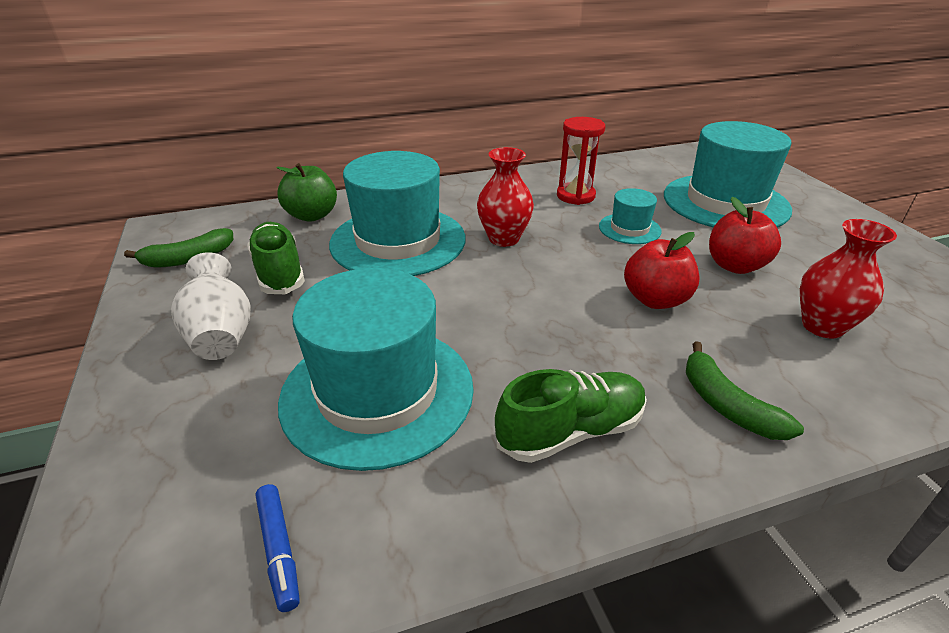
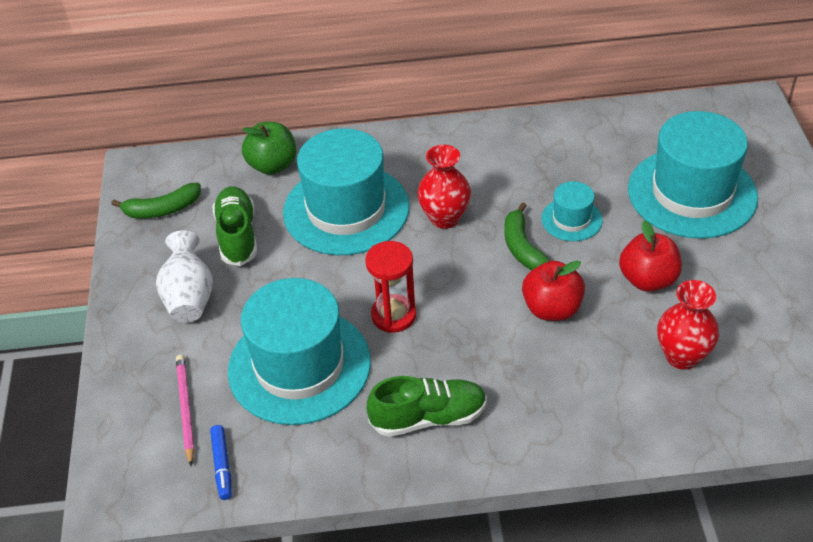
camera: 15 degrees right, 10 degrees up
(216, 471) = (185, 409): none -> pink pencil
(575, 196) = (538, 165): red hourglass -> red hourglass (393, 315)
(726, 405) = (554, 414): green banana -> green banana (522, 247)

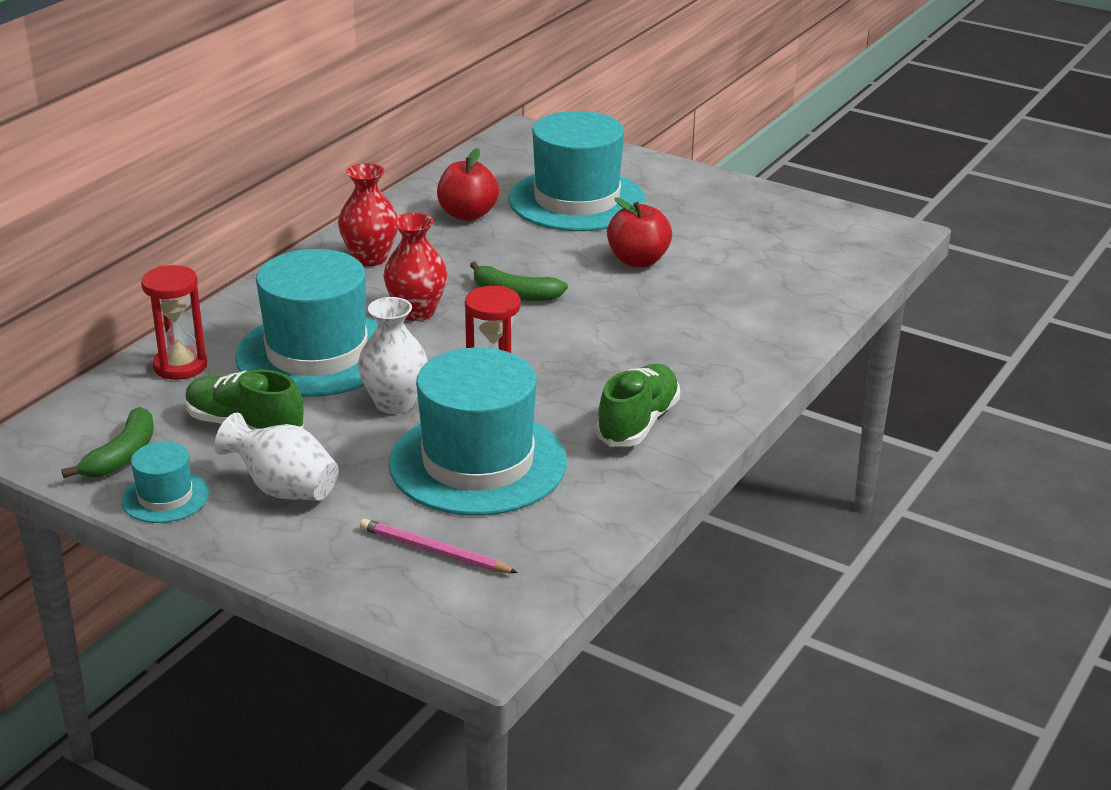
camera: 55 degrees left, 15 degrees down
(222, 465) = (538, 557): blue marker -> none
(272, 165) = (180, 366): green apple -> red hourglass
(327, 281) = (394, 403): none -> white vase
(552, 309) = (604, 313): red apple -> red apple (467, 214)
(571, 219) = (519, 259): turquoise hat -> turquoise hat (165, 497)
(682, 356) = (736, 285): red vase -> red vase (370, 258)

